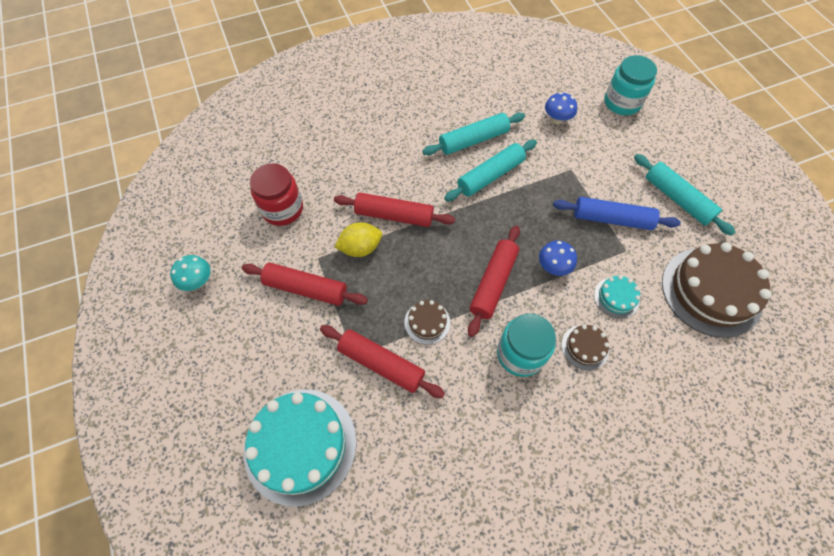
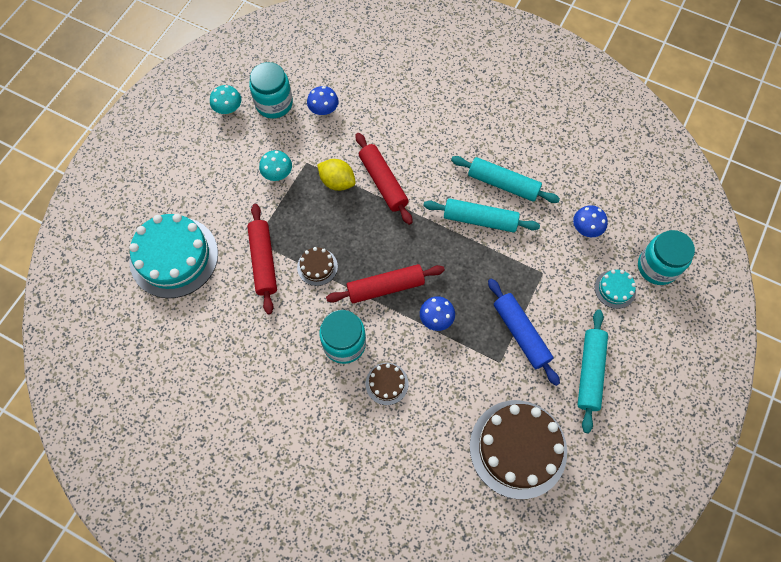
camera: 50 degrees right, 5 degrees up
(234, 241) = (274, 104): none -> turquoise jar
(282, 209) = (324, 110): red jar -> blue mushroom
(306, 288) = (278, 174): red rolling pin -> turquoise mushroom
(616, 297) = (449, 380): turquoise cake -> turquoise cake (615, 289)

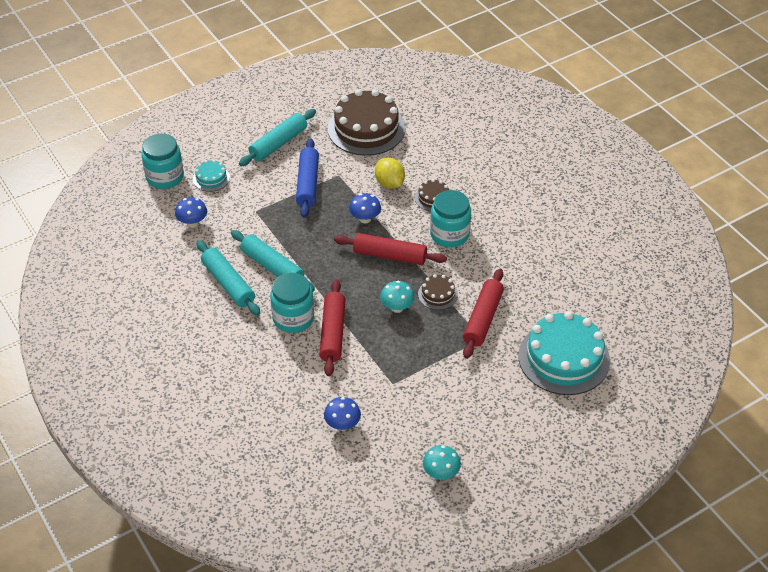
camera: 150 degrees left, 20 degrees down
(274, 104) = (389, 456): turquoise jar -> turquoise jar (293, 318)
(278, 174) = (427, 385): turquoise mushroom -> turquoise mushroom (397, 307)
(337, 182) = (375, 352): yellow lemon -> yellow lemon (389, 183)

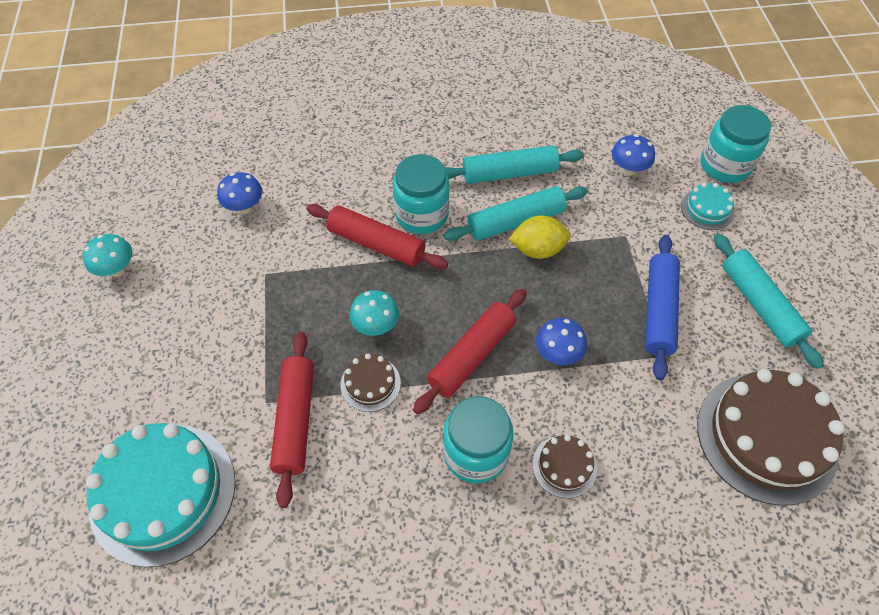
camera: 115 degrees right, 10 degrees up
(307, 183) = (659, 311): blue rolling pin -> blue rolling pin turned 75 degrees clockwise
(389, 183) = (621, 417): yellow lemon -> yellow lemon (537, 249)
(483, 319) = (295, 420): red rolling pin -> red rolling pin turned 45 degrees clockwise

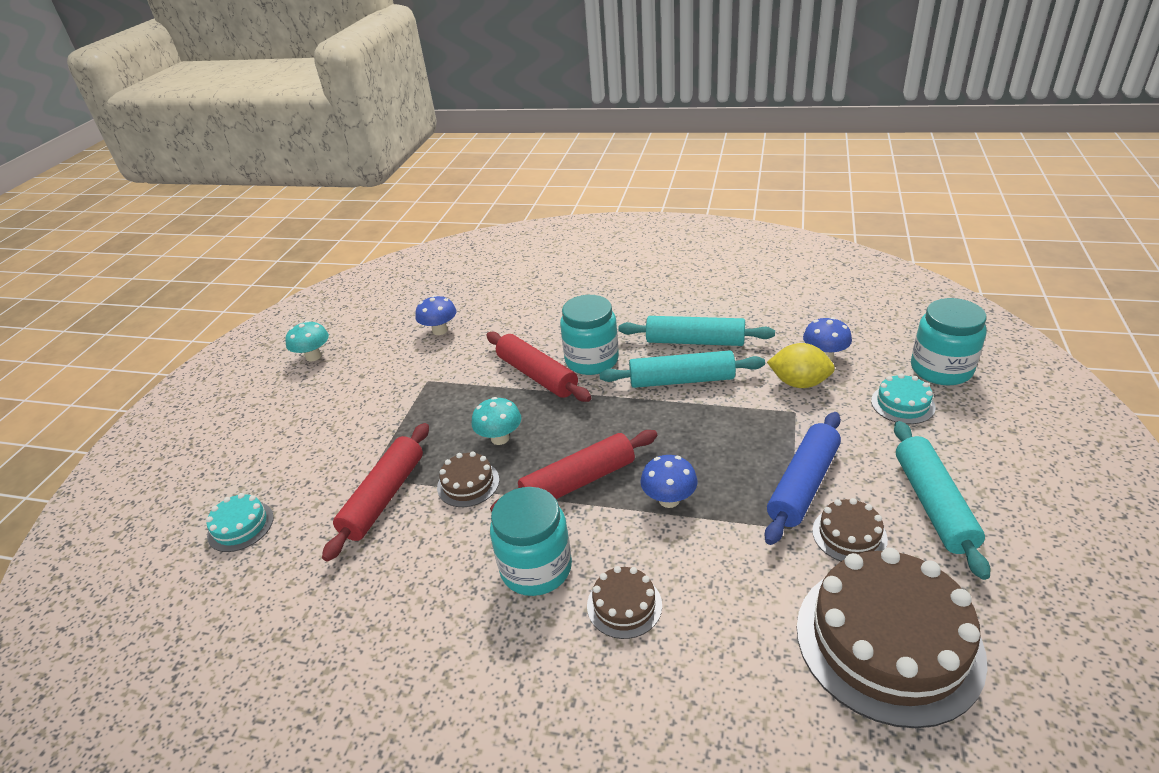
camera: 25 degrees right, 20 degrees down
(163, 492) = (240, 526): turquoise cake -> turquoise cake, size x0.46
(537, 249) = (693, 406): yellow lemon -> yellow lemon (799, 383)
(709, 350) = (849, 535): none -> brown cake

